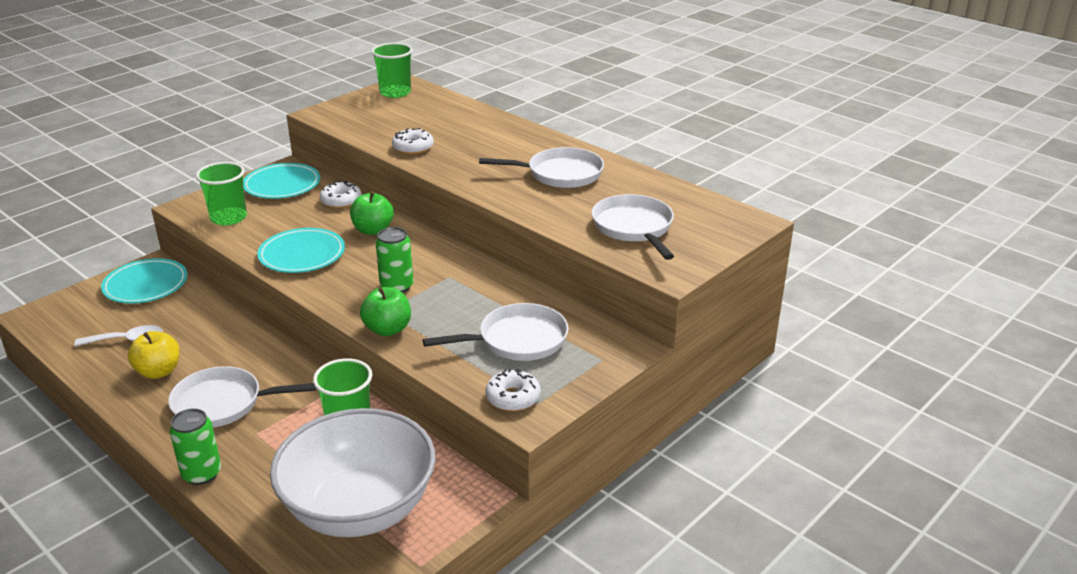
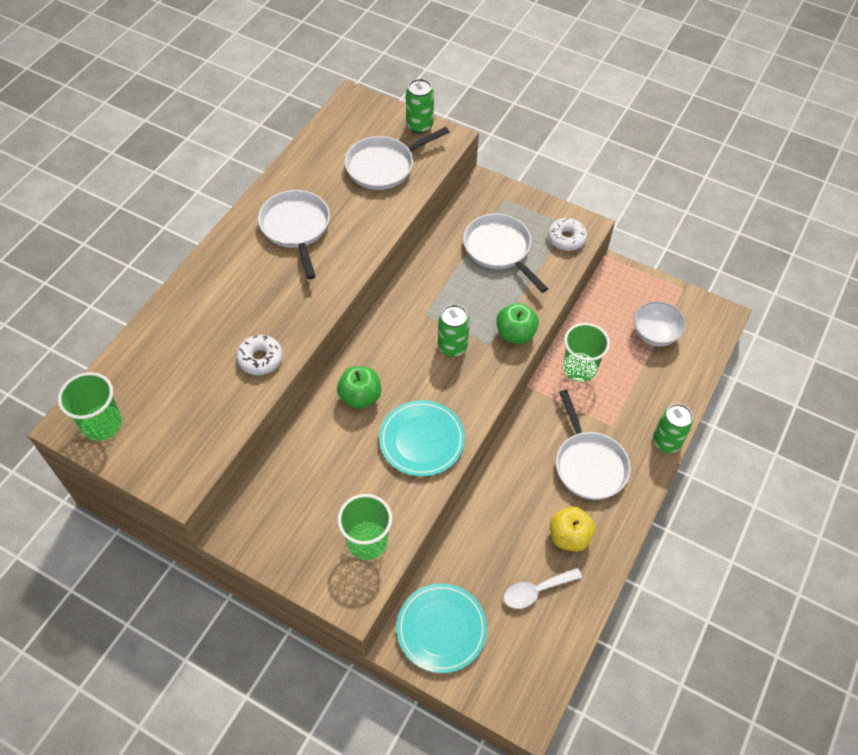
camera: 105 degrees left, 25 degrees up
(127, 340) = (536, 591): white spoon -> white spoon turned 90 degrees counterclockwise
(282, 185) = (280, 520): turquoise plate -> none
(341, 201) = (306, 446): white donut -> none
(359, 509) = (655, 334): white bowl -> white bowl, size x0.48
(699, 258) = (419, 125): none -> green can

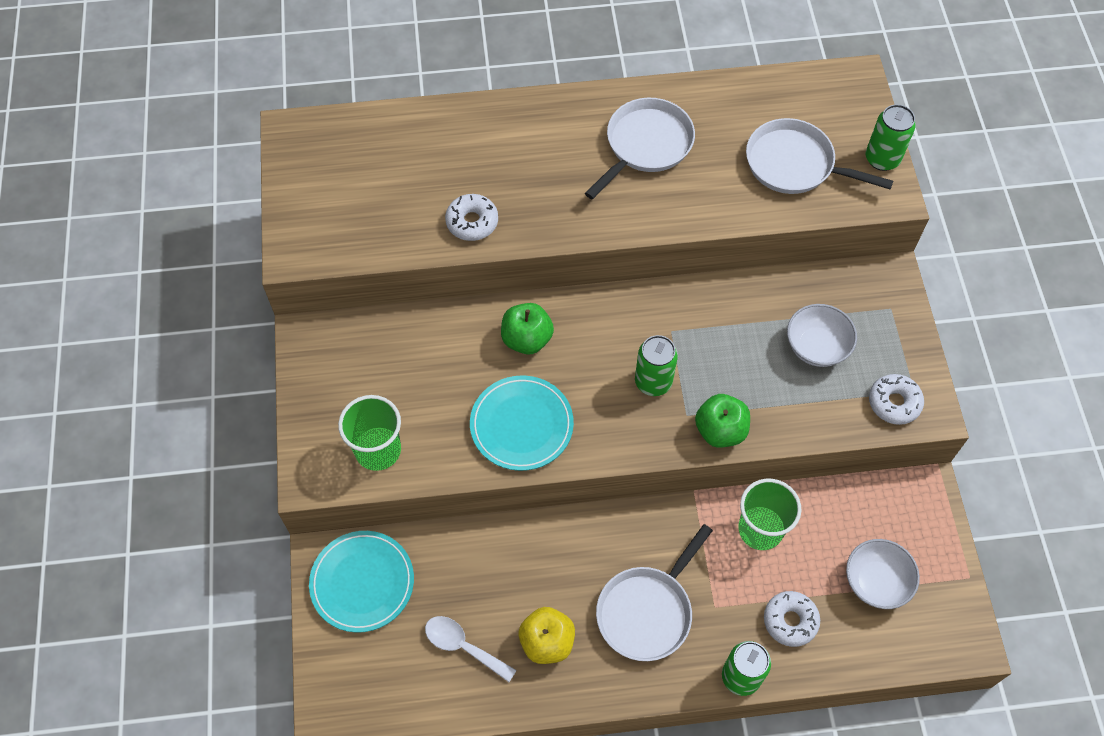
camera: 55 degrees right, 5 degrees up
(102, 424) = (310, 154): green cup -> none
(499, 250) = (816, 347): white pan -> white bowl
(649, 392) = (790, 621): none -> white donut

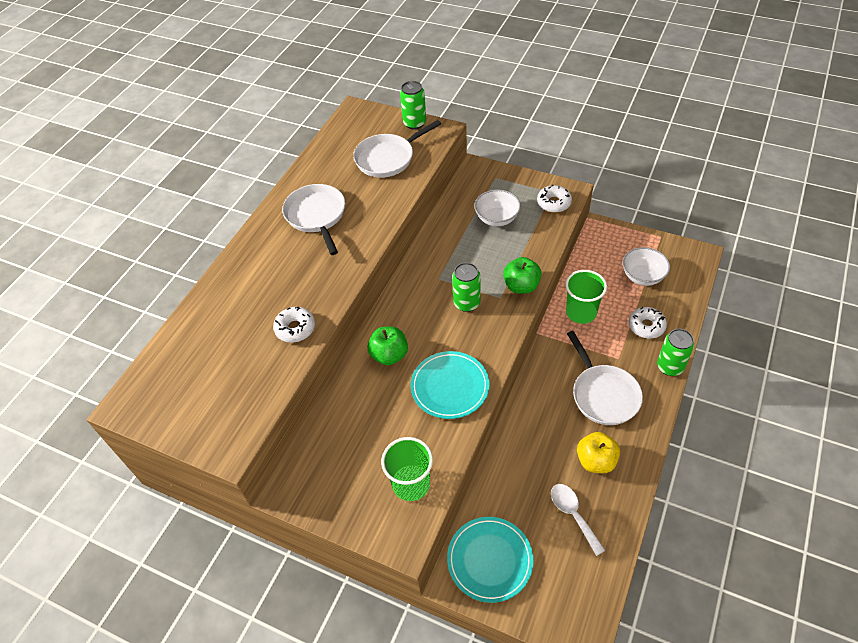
camera: 55 degrees left, 10 degrees down
(463, 646) = (573, 514): white spoon -> white spoon turned 90 degrees clockwise

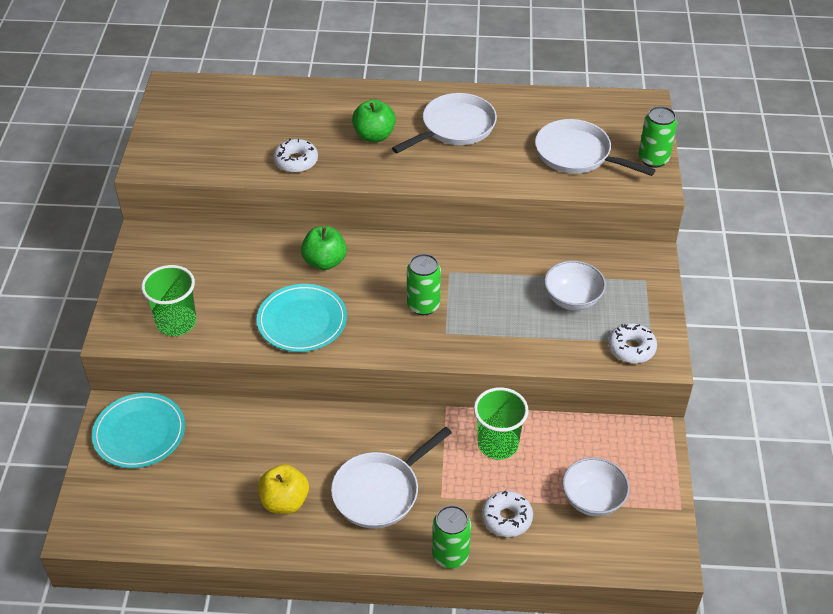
camera: 65 degrees right, 5 degrees down
(521, 286) = (472, 348): green apple -> green apple (374, 136)
(573, 514) = (210, 493): white spoon -> none

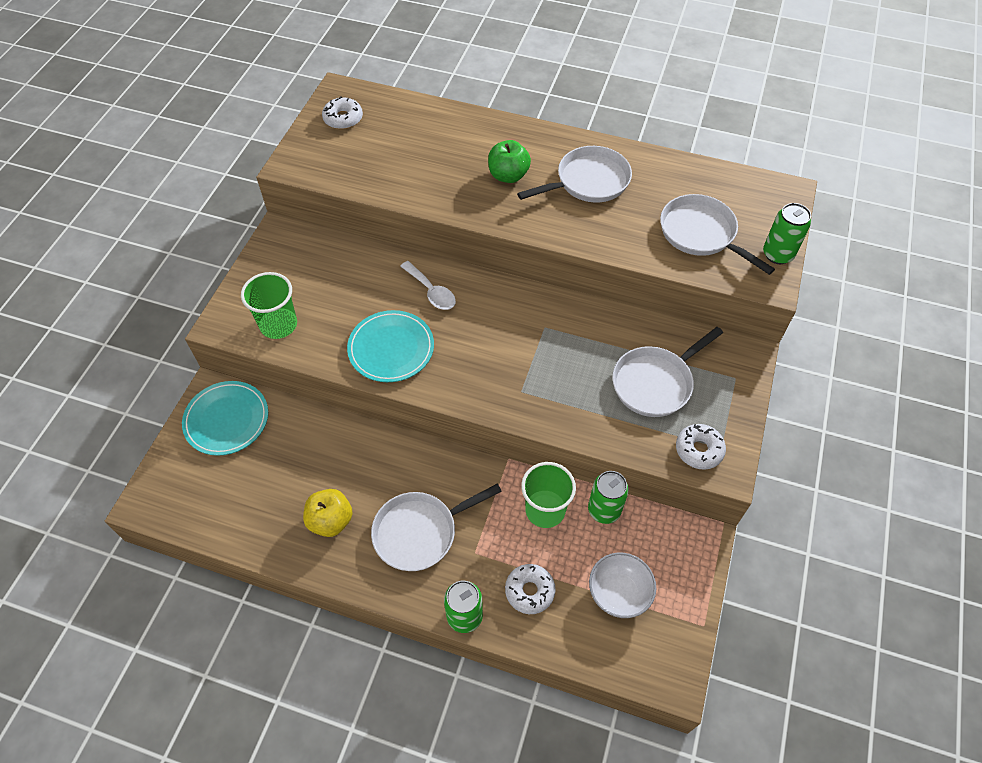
camera: 15 degrees right, 10 degrees up
(296, 161) = (426, 188): white donut -> white donut (343, 118)
(324, 262) = (431, 292): green apple -> white spoon
(423, 305) = (509, 357): green can -> green can (604, 510)
(572, 299) = (655, 383): white bowl -> white pan

